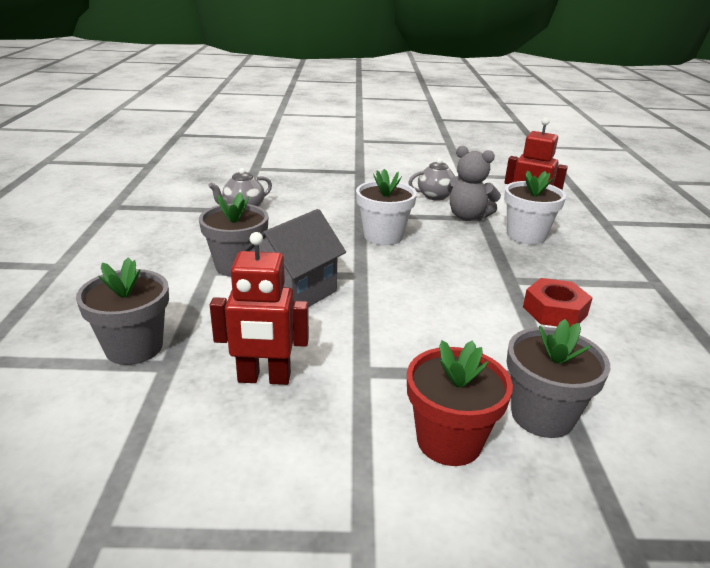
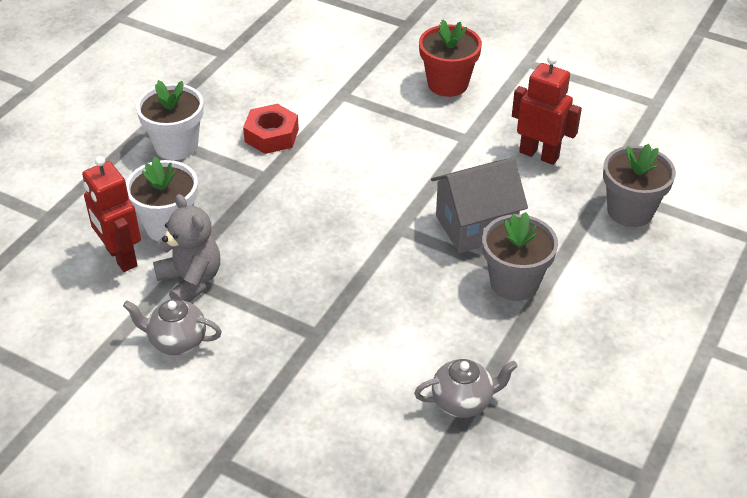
camera: 150 degrees left, 15 degrees up
(383, 236) = (326, 279): white flower pot -> white flower pot (176, 146)
(542, 415) = (378, 78): grey flower pot -> none

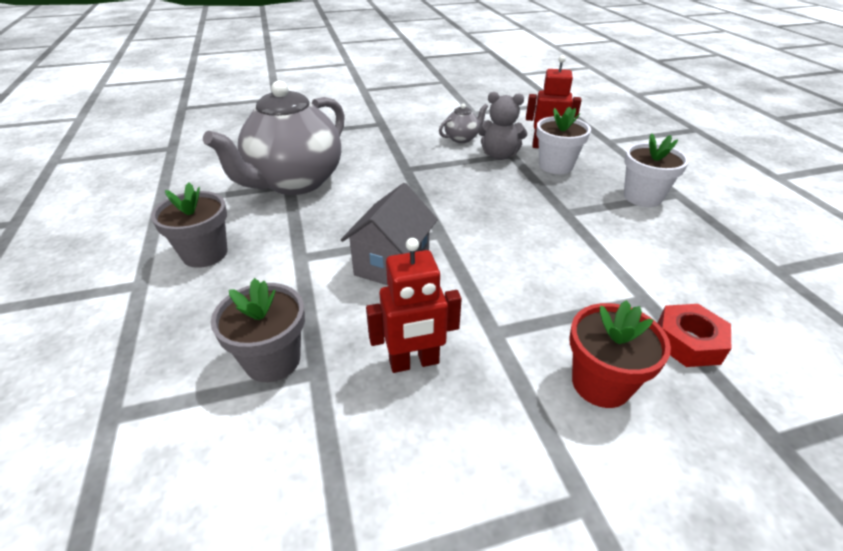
camera: 135 degrees right, 5 degrees down
(271, 135) = (615, 236): red nut -> red nut (688, 342)
(463, 402) = (294, 182): grey teapot -> grey teapot, size x2.39
(514, 282) = (323, 246): grey flower pot -> grey flower pot (205, 254)

